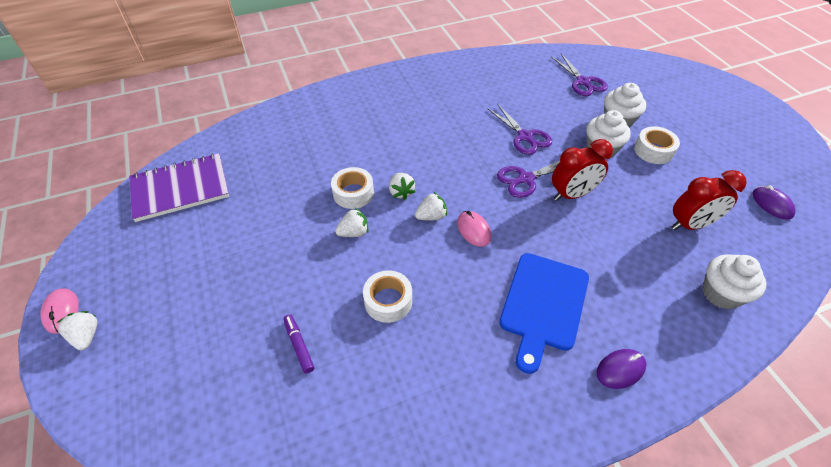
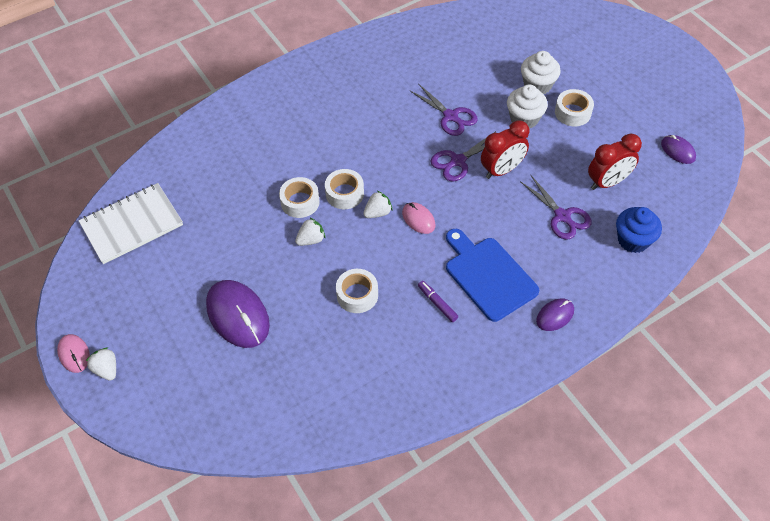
camera: 10 degrees left, 5 degrees up
(180, 189) = (132, 225): purple notebook -> white notebook
(250, 300) = (238, 315): none -> purple mouse
(299, 345) = (292, 344): purple marker -> purple marker (437, 303)
(401, 192) = (344, 193): white strawberry -> white tape
(543, 305) = (488, 275): blue cutting board -> blue cutting board turned 135 degrees clockwise
(583, 82) = (500, 44): purple scissors -> purple scissors (562, 216)
(721, 293) = (633, 240): white cupcake -> blue cupcake

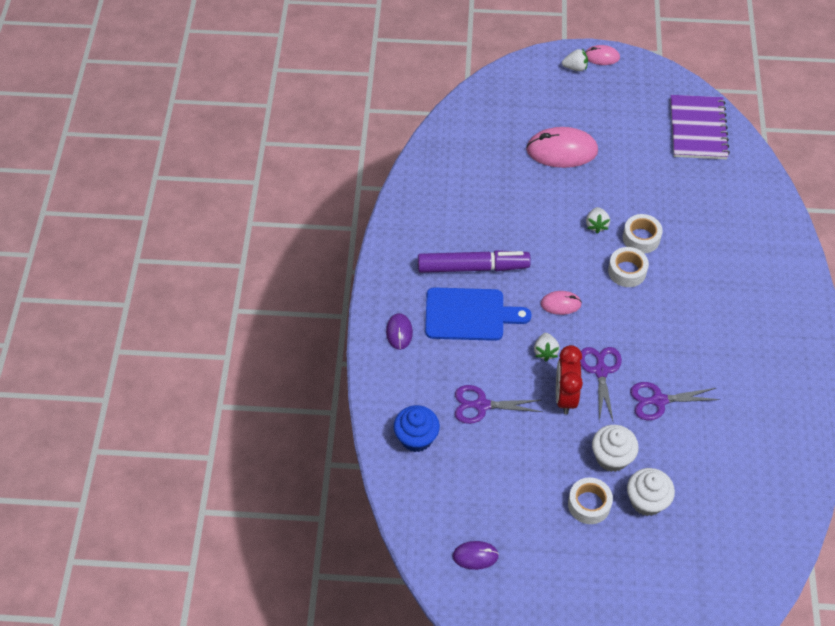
camera: 125 degrees right, 0 degrees up
(132, 225) = (698, 129): white notebook -> purple notebook
(238, 315) = (562, 150): purple mouse -> pink mouse
(357, 295) = (521, 225): white tape -> none
(378, 212) = (589, 281): white strawberry -> white strawberry (545, 352)
(437, 303) = (473, 267): purple marker -> purple marker, size x2.29
(607, 182) = (488, 467): red clock -> none

